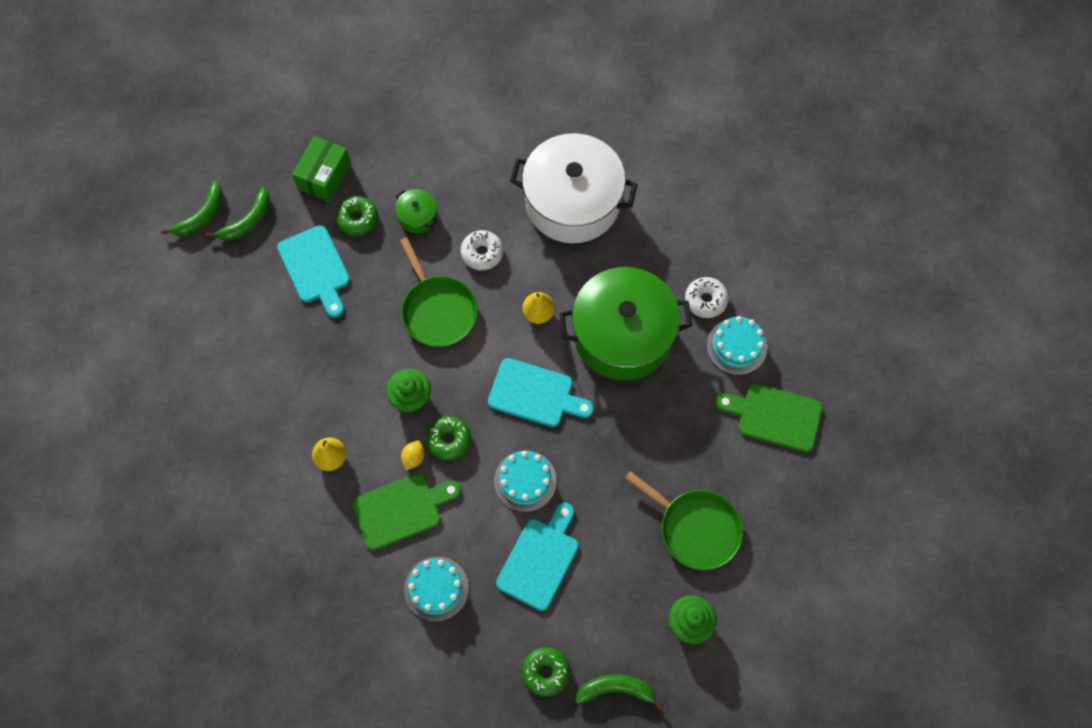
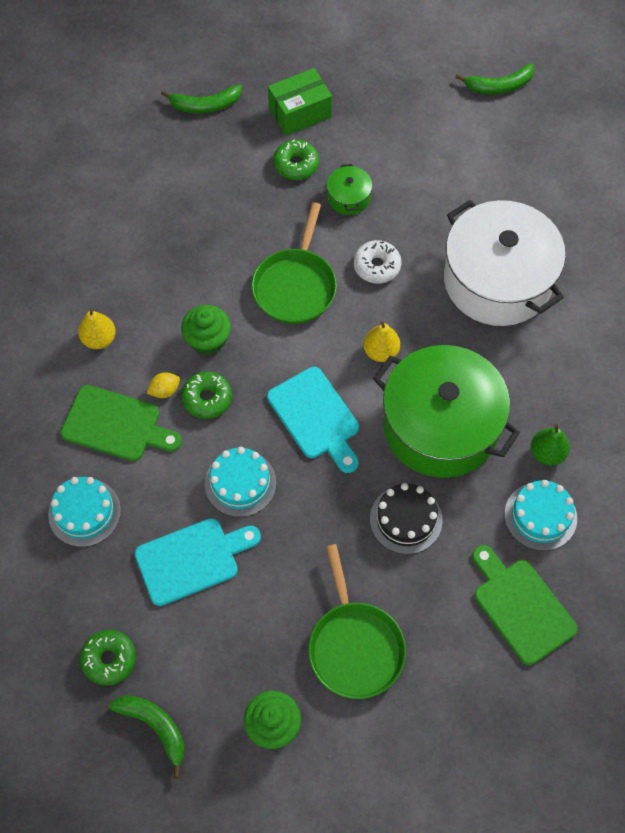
camera: 40 degrees right, 5 degrees down
(202, 216) = (174, 76): green banana -> green banana (499, 86)
(315, 268) = (225, 179): turquoise cutting board -> none
(655, 417) = (406, 519): none -> black cake
(705, 300) = (547, 453): white donut -> green pear

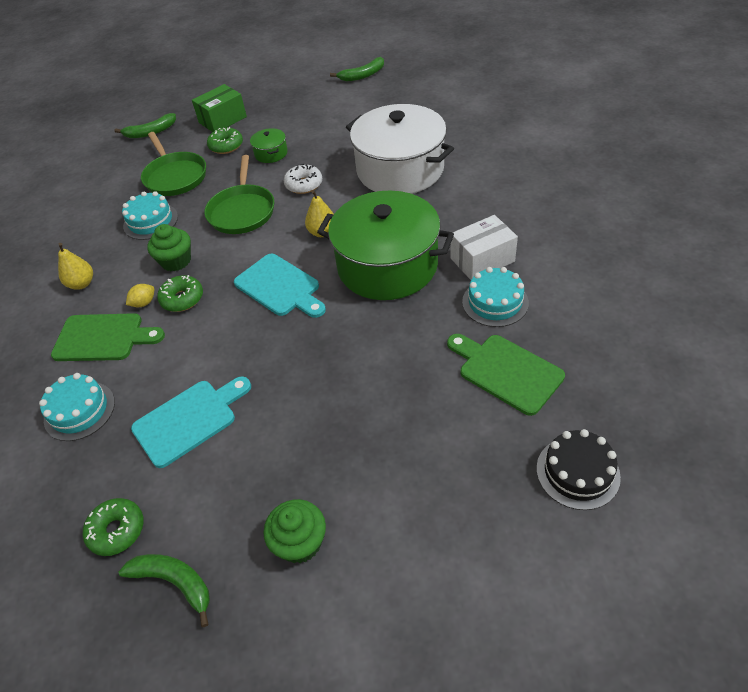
camera: 10 degrees left, 15 degrees down
(240, 483) = (223, 349): turquoise cake -> turquoise cake (150, 221)
(355, 647) = (363, 447): green pan -> green pan (175, 176)
(406, 519) = (379, 336): black cake -> black cake (577, 472)
(547, 453) = (482, 260): green pear -> white box

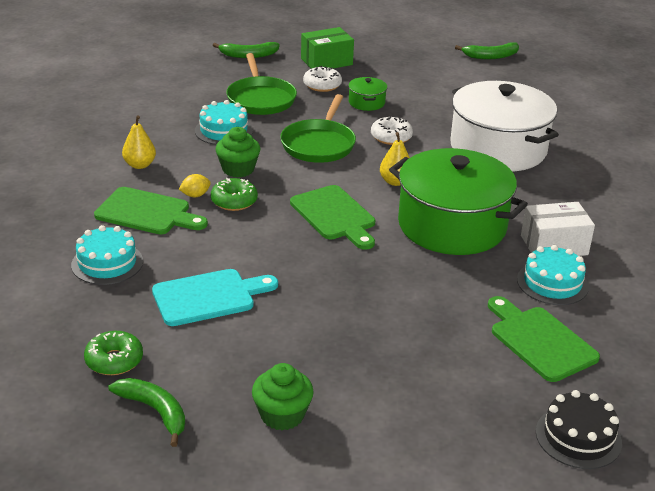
camera: 10 degrees right, 15 degrees down
(226, 146) = (322, 85): green donut -> white donut
(279, 287) = (334, 216): turquoise cutting board -> green cutting board

